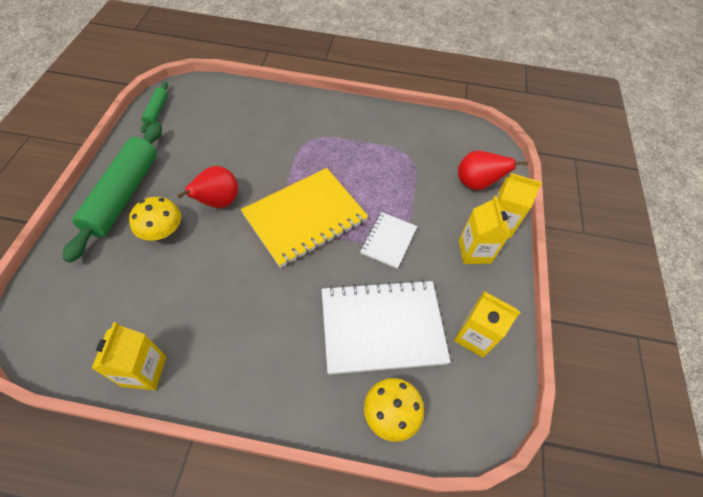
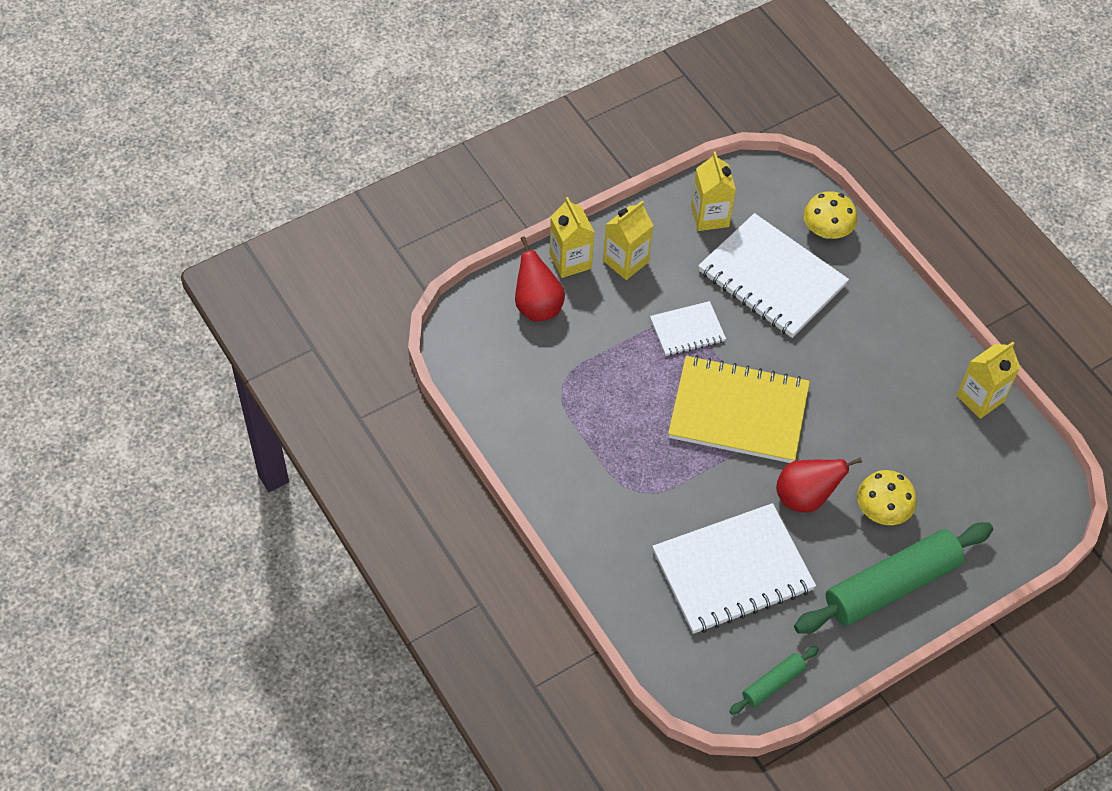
camera: 130 degrees left, 0 degrees up
(224, 140) = (732, 571): none -> white notebook

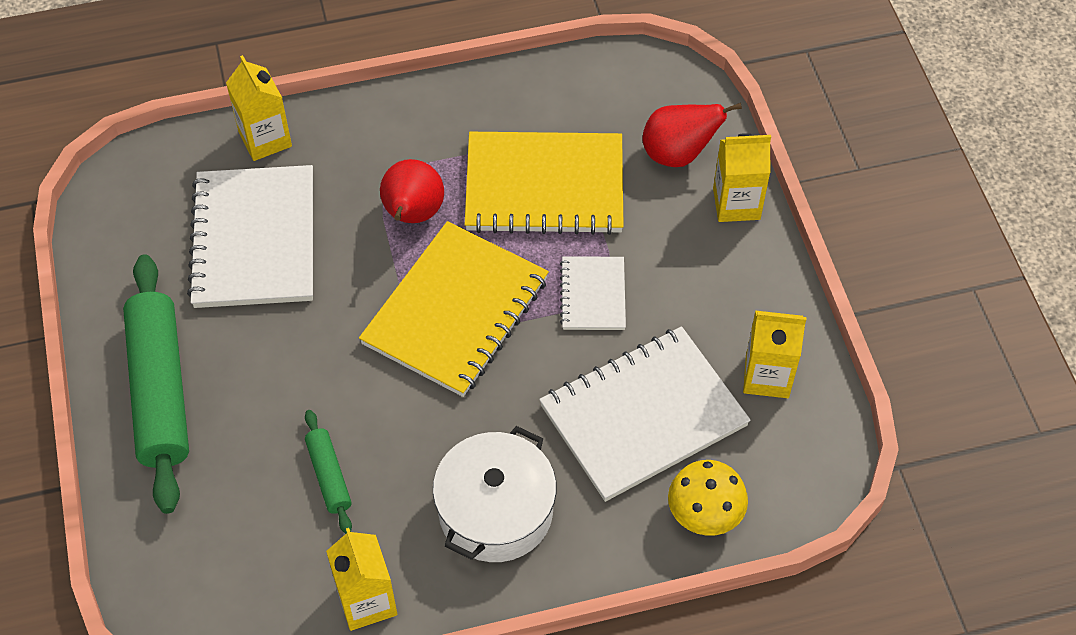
camera: 110 degrees right, 0 degrees up
(601, 385) = (544, 186): none -> yellow notebook
(625, 261) = (719, 261): yellow carton -> yellow carton (265, 139)
(773, 683) = (109, 234): green rolling pin -> green rolling pin (329, 476)
(805, 497) = (312, 342): red pear -> red pear (412, 215)
(882, 344) = (495, 511): none -> white pot
(882, 510) = (259, 418): yellow mushroom -> none

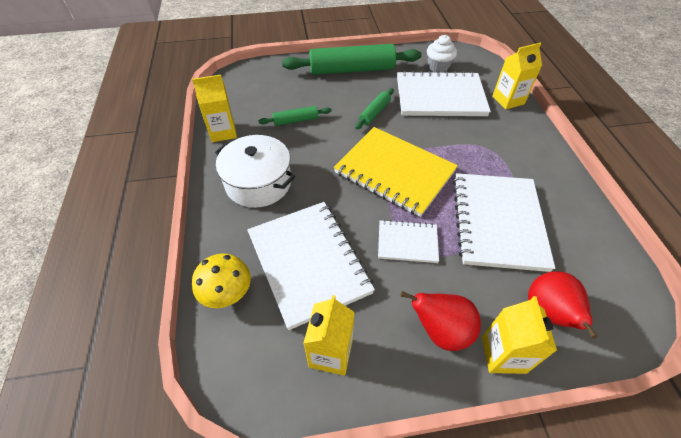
camera: 95 degrees right, 5 degrees down
(155, 237) = (438, 66): none -> white cupcake
(303, 344) = (374, 113): none -> green rolling pin
(412, 215) = (464, 156): red pear -> red pear (440, 330)
(544, 186) = (498, 222): yellow notebook -> white notebook

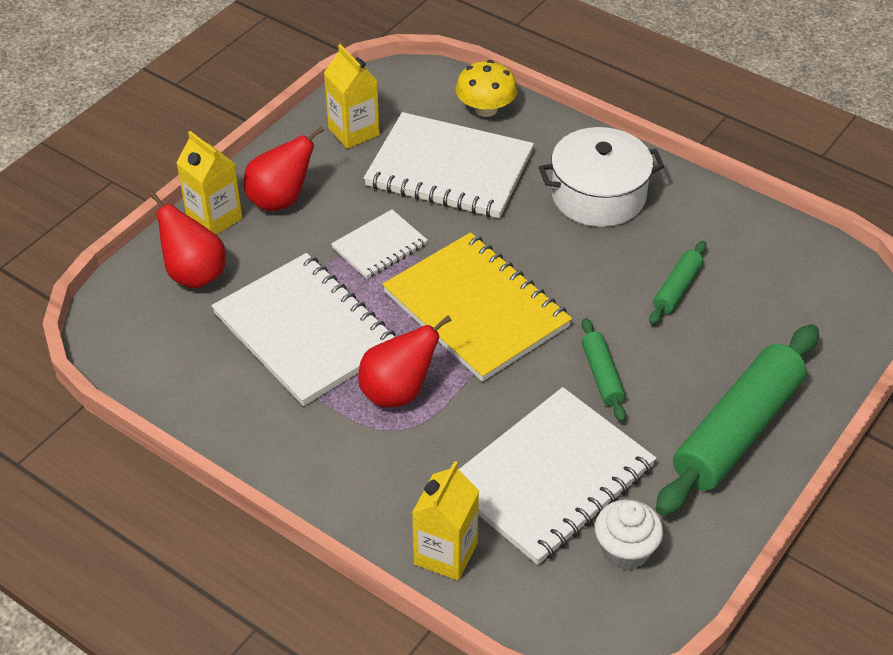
camera: 135 degrees right, 5 degrees down
(223, 132) = (728, 214): yellow carton -> none
(394, 172) = (476, 309): yellow notebook -> yellow notebook turned 60 degrees clockwise
(473, 162) = (398, 392): none -> red pear

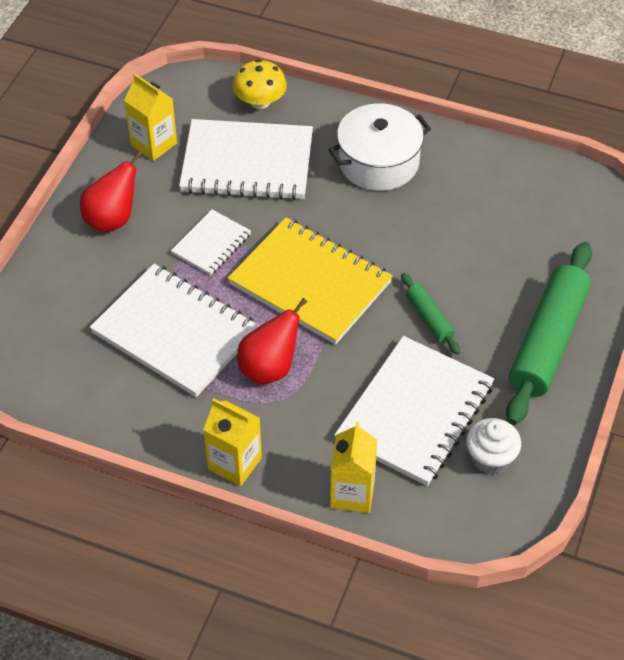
camera: 15 degrees left, 5 degrees up
(194, 274) = (62, 302): red pear -> none
(214, 218) = (61, 247): yellow carton -> yellow carton (234, 463)
(677, 289) = (466, 231): green rolling pin -> none

